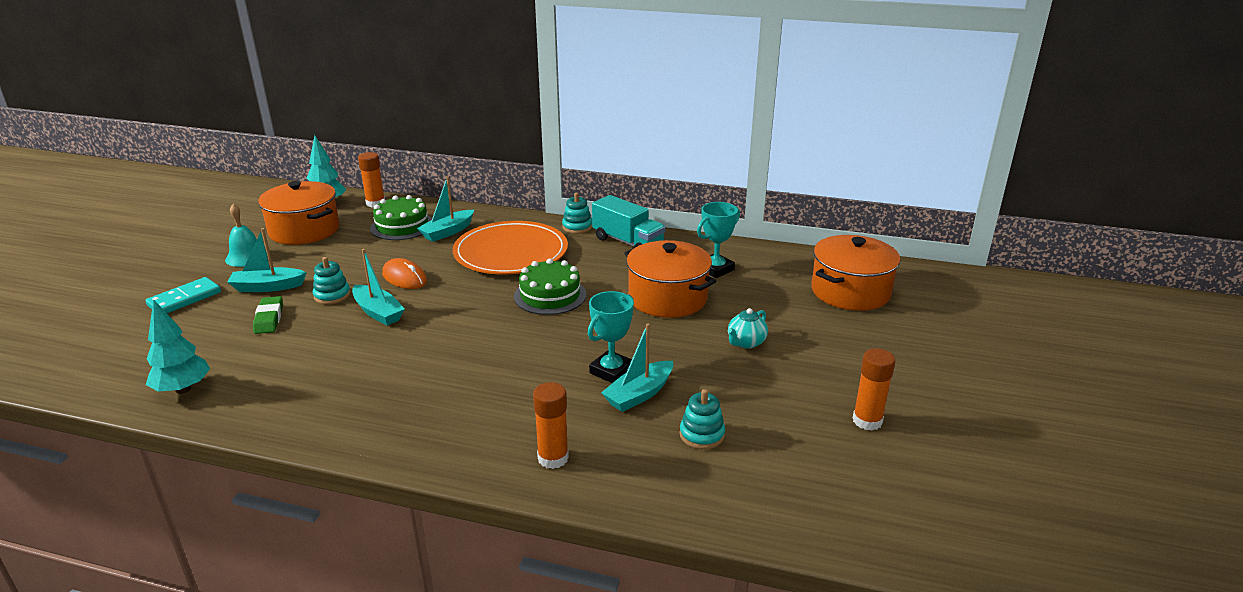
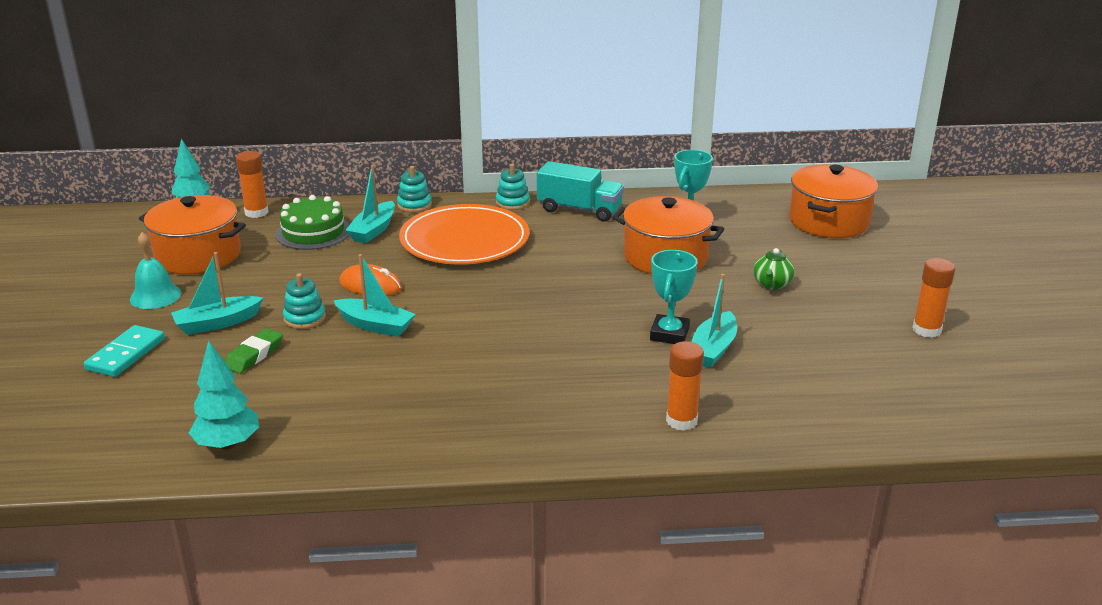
camera: 20 degrees left, 0 degrees up
(269, 319) = (254, 355): green eraser -> green eraser turned 60 degrees clockwise
(550, 295) = (545, 275): green cake -> none
(702, 435) = (798, 371): turquoise stacking toy -> turquoise stacking toy (414, 205)
(746, 343) = (772, 284): turquoise teapot -> green teapot

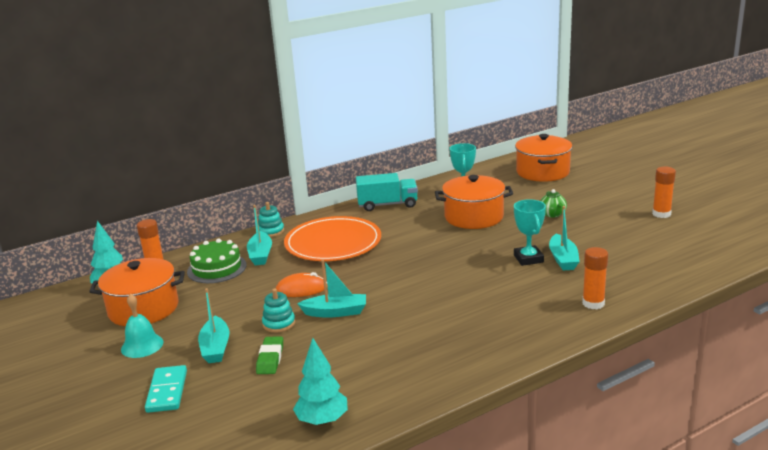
camera: 25 degrees left, 5 degrees down
(217, 323) = (216, 347): turquoise boat -> turquoise boat turned 45 degrees counterclockwise
(512, 203) = (338, 212): turquoise stacking toy -> none

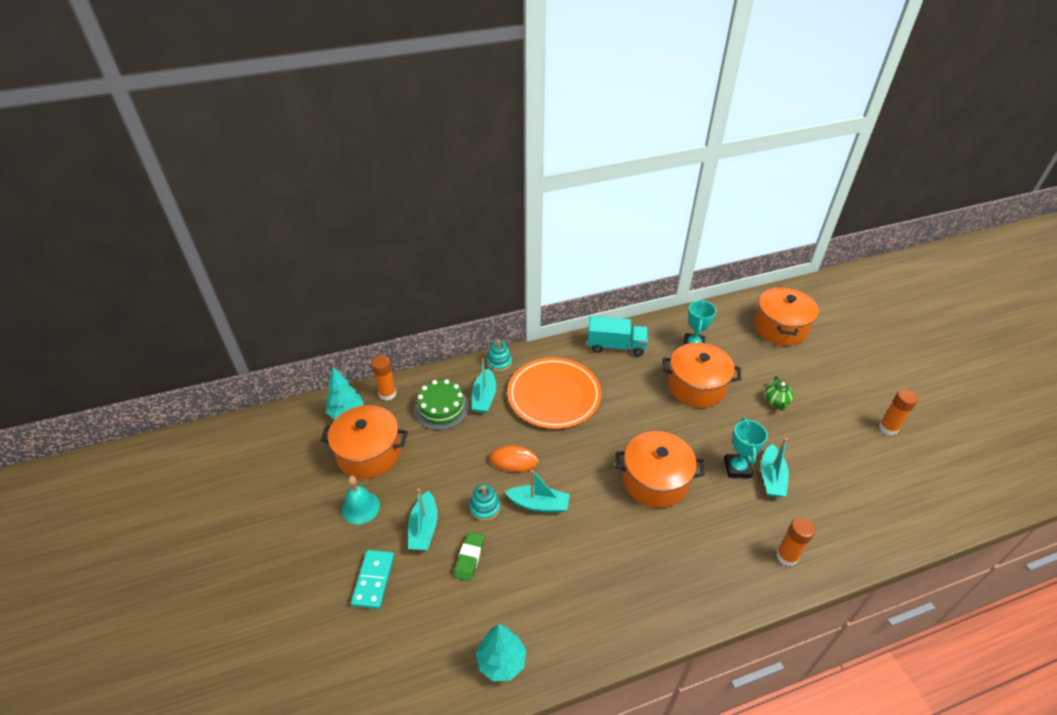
camera: 10 degrees right, 20 degrees up
(450, 279) = (655, 481): none -> orange pot

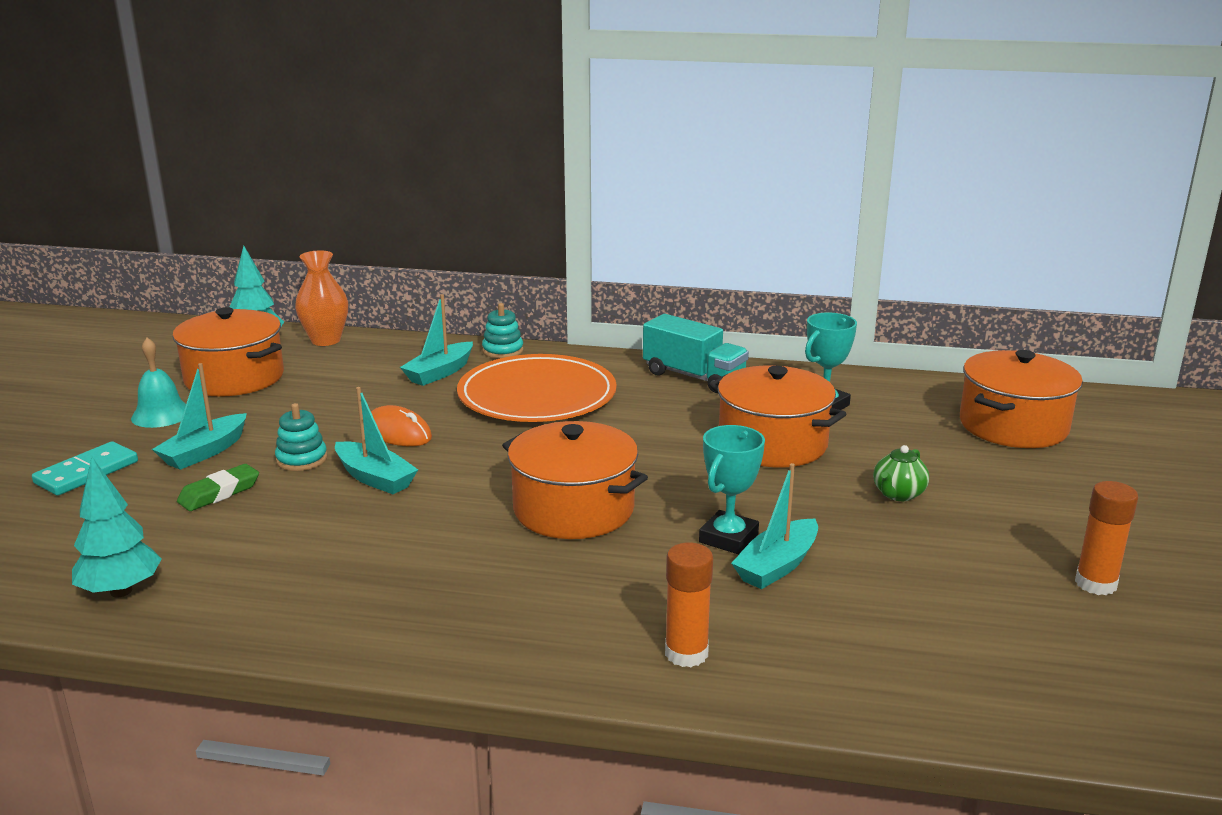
camera: 30 degrees right, 20 degrees down
(387, 394) = (326, 340): orange glue stick -> orange vase
(441, 408) = (372, 367): green cake -> none

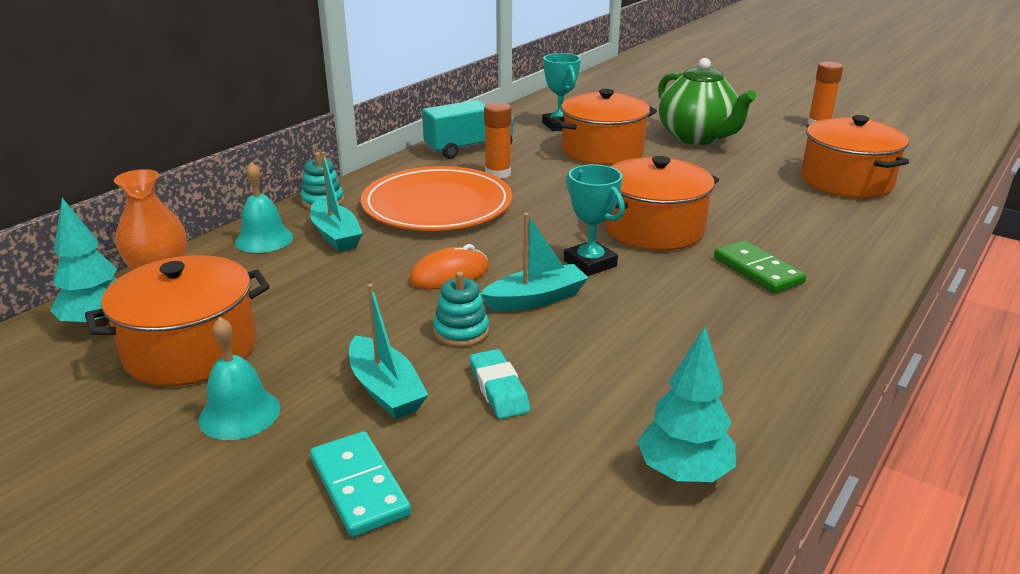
camera: 65 degrees left, 5 degrees up
(219, 493) = (498, 389): green eraser -> turquoise eraser
(413, 351) = (264, 239): none -> turquoise bell
(513, 585) = (757, 270): none -> green domino
(686, 653) = (864, 232): orange glue stick -> orange glue stick (498, 174)
(728, 538) = (726, 191): turquoise trophy -> turquoise trophy (590, 263)
(777, 566) = (768, 186): turquoise boat -> none
(898, 494) = (697, 137): green teapot -> green teapot, size x2.18
(1013, 426) = (632, 93): orange pot -> orange pot (846, 181)

